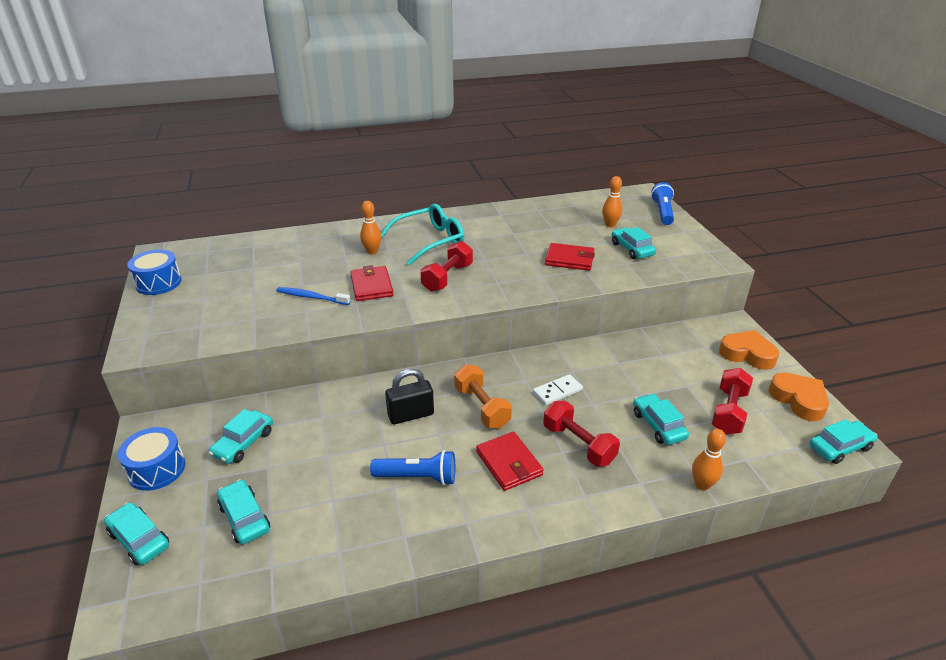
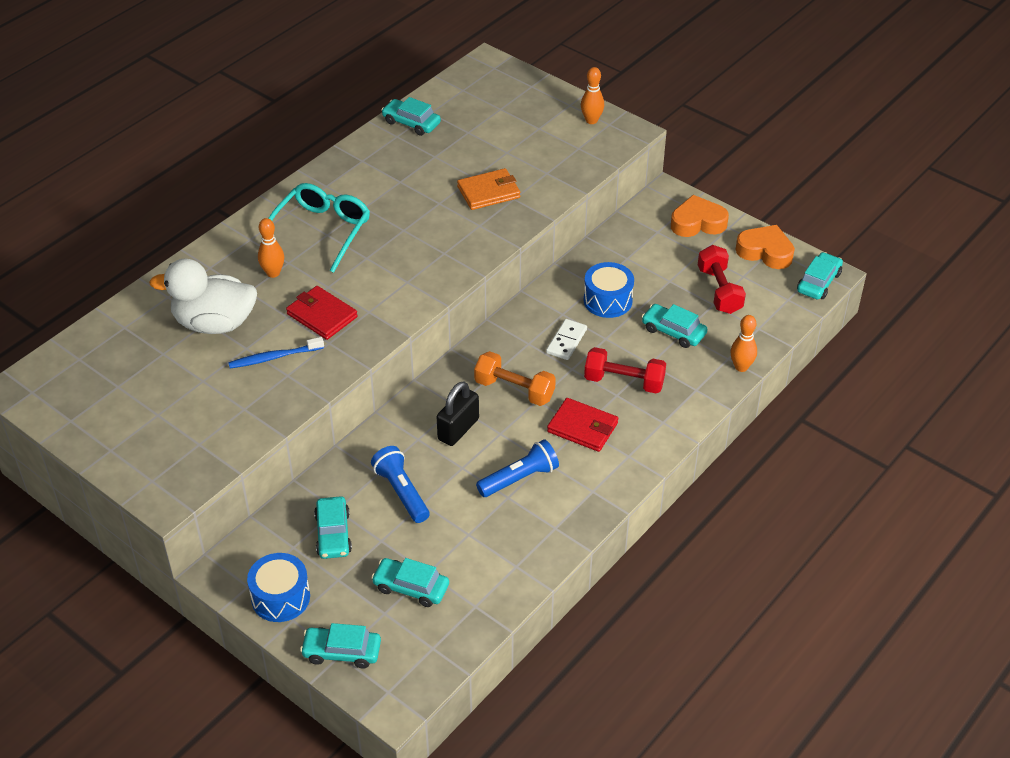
camera: 35 degrees left, 10 degrees up
(158, 283) = (78, 422): blue drum -> blue drum (607, 300)
(303, 264) = (214, 323): none -> white duck
(447, 278) = (389, 270): red dumbbell -> none
(569, 259) = (488, 192): red wallet -> orange wallet
(610, 225) = (490, 126): orange bowling pin -> orange bowling pin (591, 120)
(632, 249) = (537, 152): turquoise car -> turquoise car (411, 123)
(662, 212) = (529, 86): blue flashlight -> blue flashlight (401, 492)

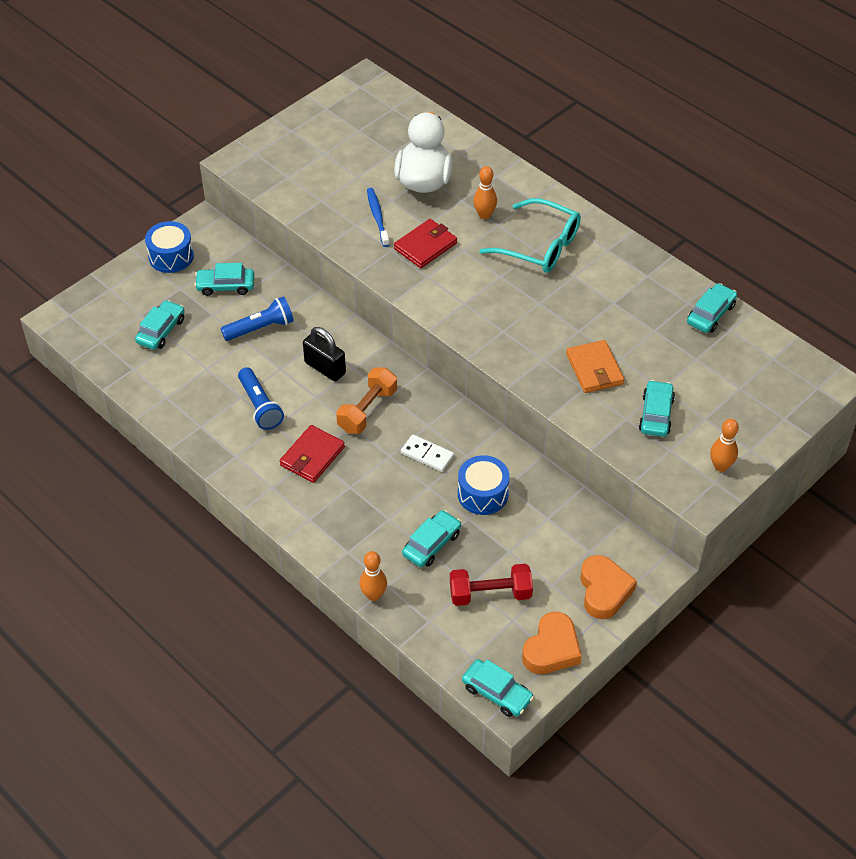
camera: 95 degrees right, 5 degrees up
(342, 652) = (112, 290): turquoise car -> turquoise car (656, 414)
(624, 382) = (366, 494): red dumbbell -> none

